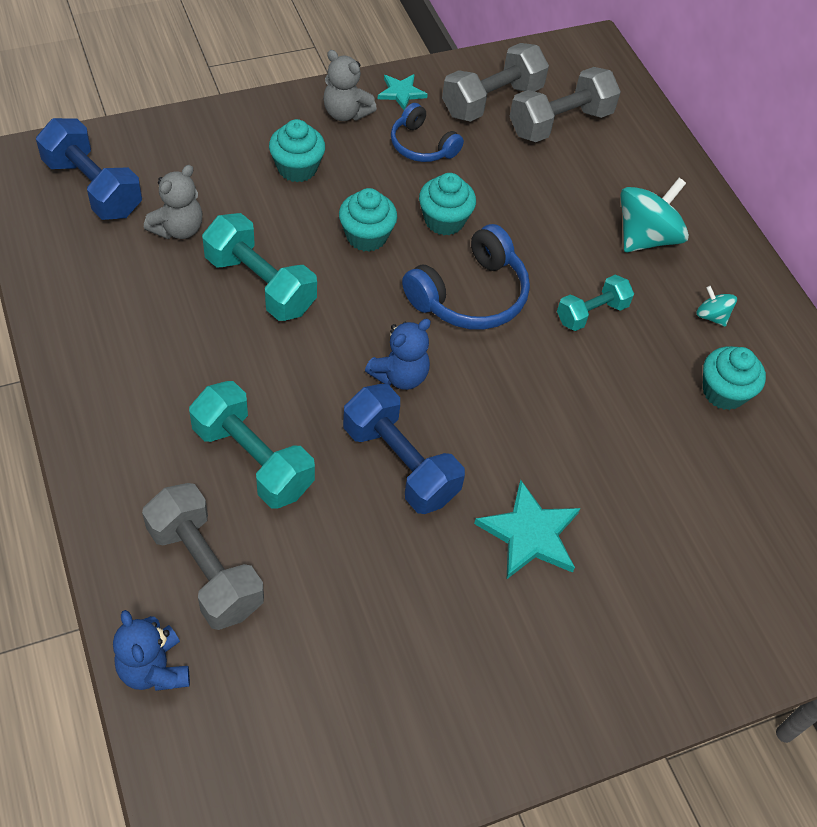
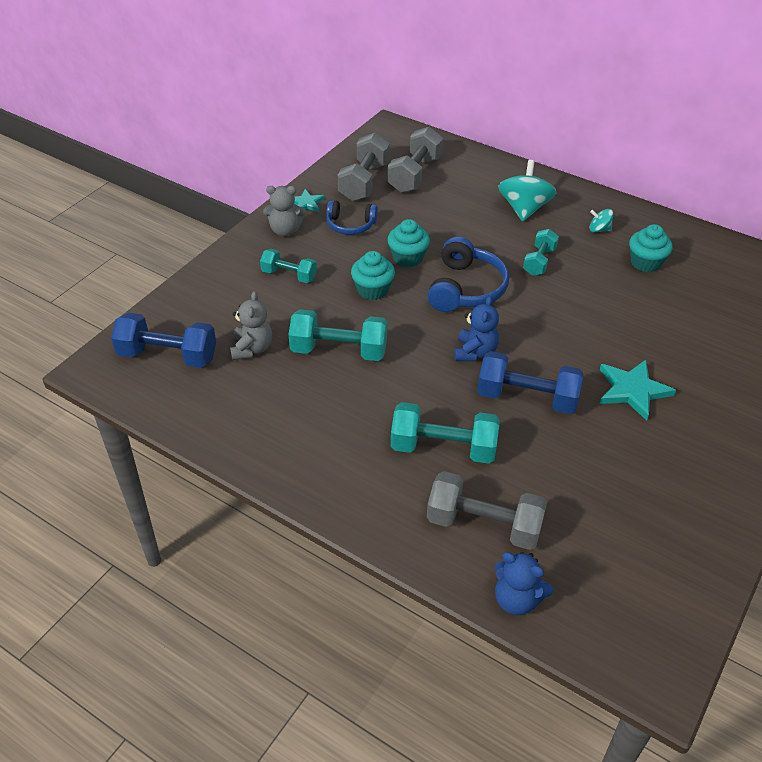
camera: 30 degrees left, 10 degrees down
(297, 168) = (289, 275): turquoise cupcake -> turquoise dumbbell

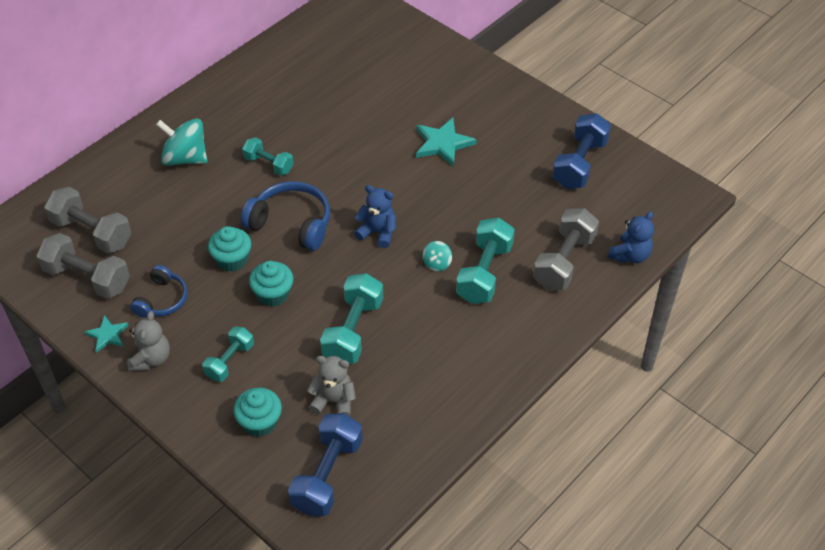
camera: 80 degrees left, 5 degrees up
(527, 398) = (438, 209): blue dumbbell -> blue dumbbell (579, 164)
(599, 229) = (236, 113): turquoise spinning top -> turquoise spinning top (437, 263)
(645, 263) = (292, 95): turquoise cupcake -> turquoise cupcake (260, 422)

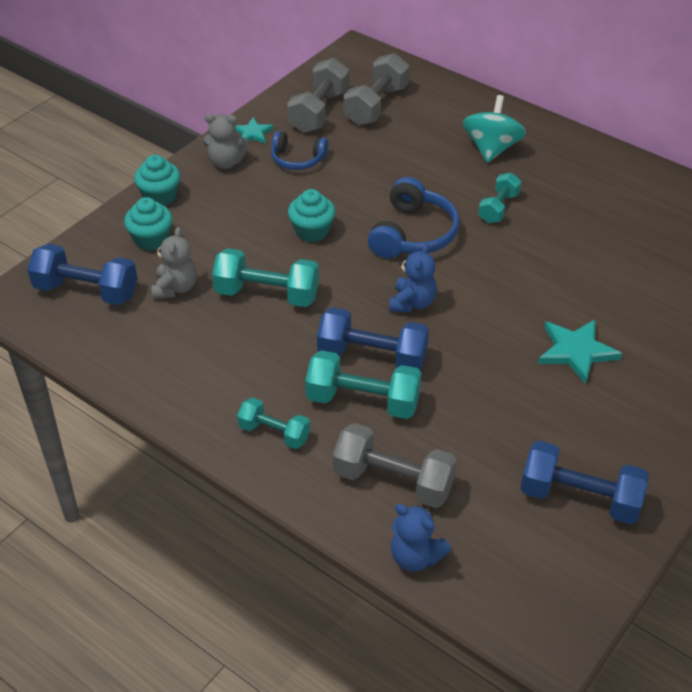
camera: 85 degrees right, 5 degrees down
(230, 361) = (224, 211): turquoise dumbbell -> turquoise dumbbell (274, 433)
(232, 260) = (355, 198): turquoise cupcake -> turquoise cupcake (160, 196)
(437, 263) = (372, 357): turquoise spinning top -> blue dumbbell

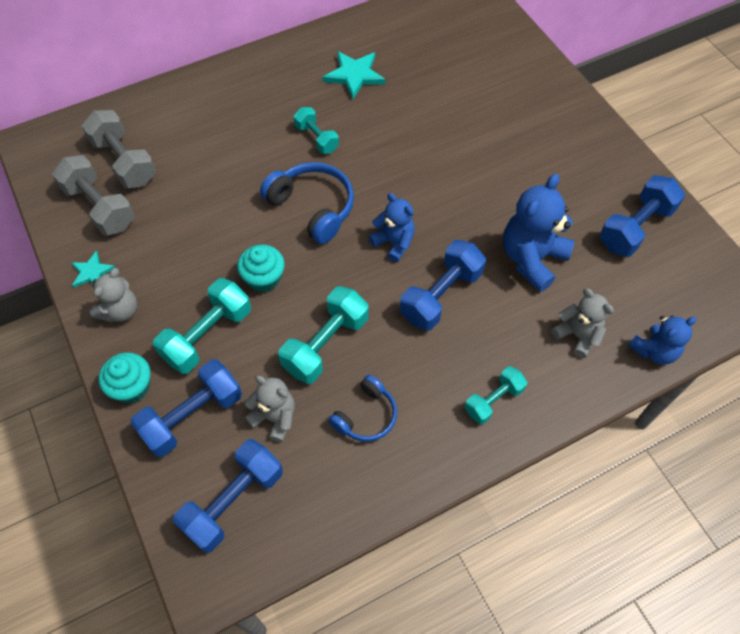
camera: 65 degrees left, 15 degrees up
(151, 239) = (192, 416): turquoise cupcake -> blue dumbbell
(297, 159) = (157, 251): blue headphones -> blue headphones (366, 416)
(363, 401) = (486, 322): turquoise dumbbell -> turquoise dumbbell (207, 335)
(393, 481) = (577, 335): grey dumbbell -> grey teddy bear
(468, 415) = (532, 259): none -> blue teddy bear
(491, 149) = (241, 110): turquoise spinning top -> none
(576, 351) = (498, 164): turquoise star -> turquoise star (354, 75)

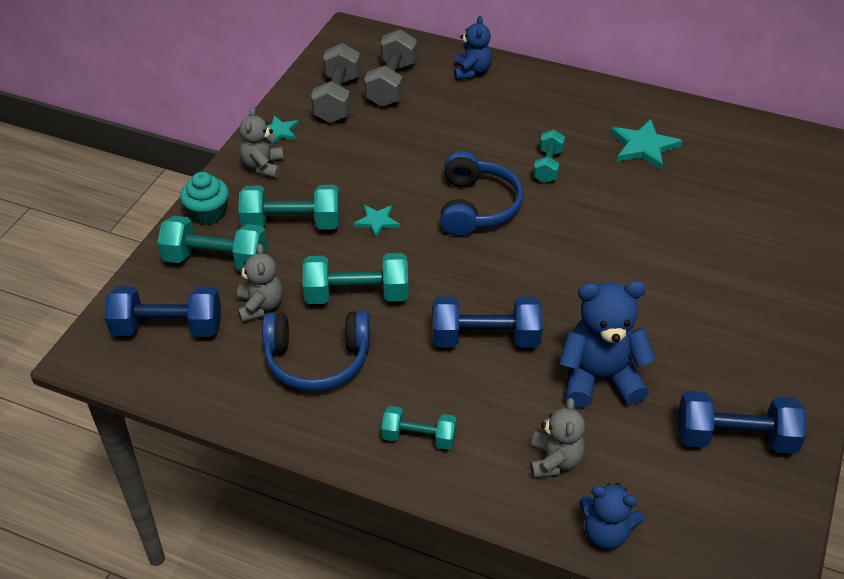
camera: 50 degrees right, 15 degrees down
(120, 311) = (263, 166): grey teddy bear -> grey teddy bear turned 105 degrees clockwise
(192, 416) = (216, 260): blue dumbbell -> turquoise dumbbell
(264, 278) = (377, 222): turquoise cupcake -> turquoise star
(366, 416) = (317, 360): blue headphones -> blue headphones, size x1.58
(394, 242) = (503, 276): blue teddy bear -> blue teddy bear (471, 72)

